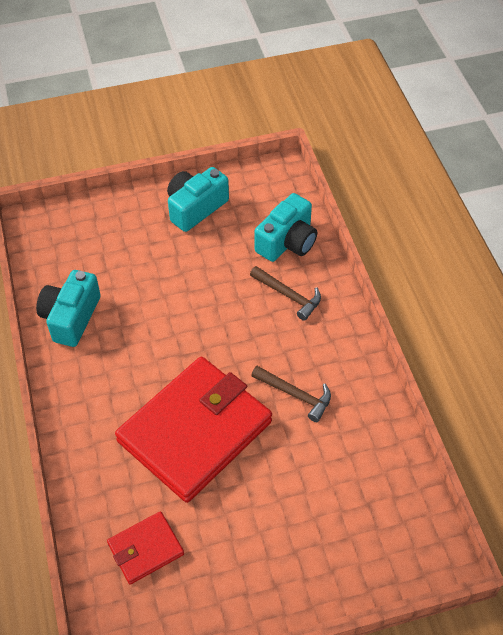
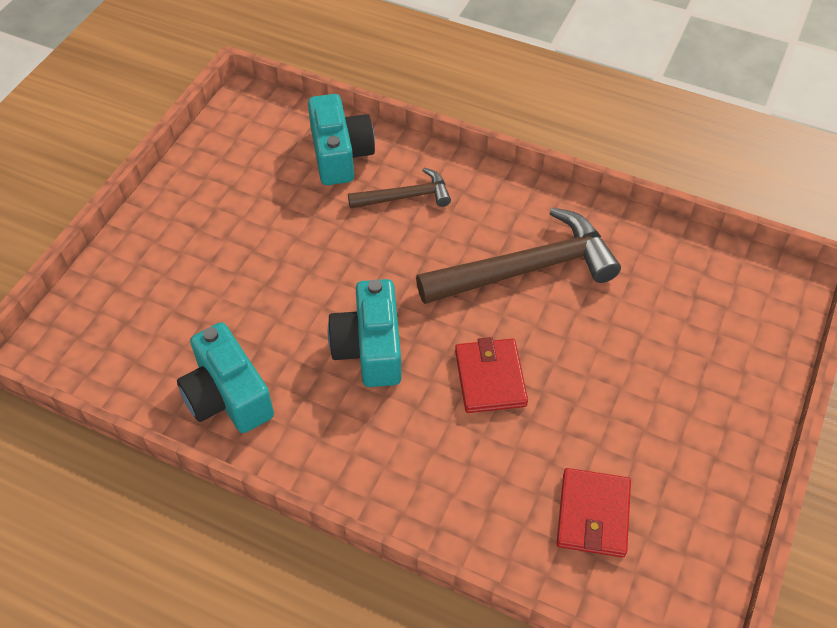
camera: 50 degrees left, 0 degrees up
(195, 208) = (211, 195): turquoise camera -> turquoise camera (370, 348)
(195, 431) = (490, 378): red wallet -> red wallet, size x0.46
(295, 395) = (526, 269): brown hammer -> brown hammer, size x1.86

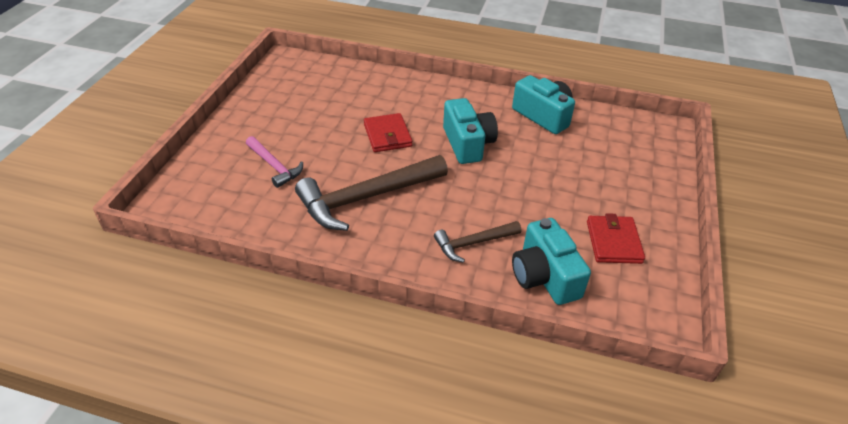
camera: 170 degrees right, 10 degrees down
(593, 514) = (327, 87): red wallet -> red wallet (613, 242)
(656, 334) = (274, 166): none -> pink hammer

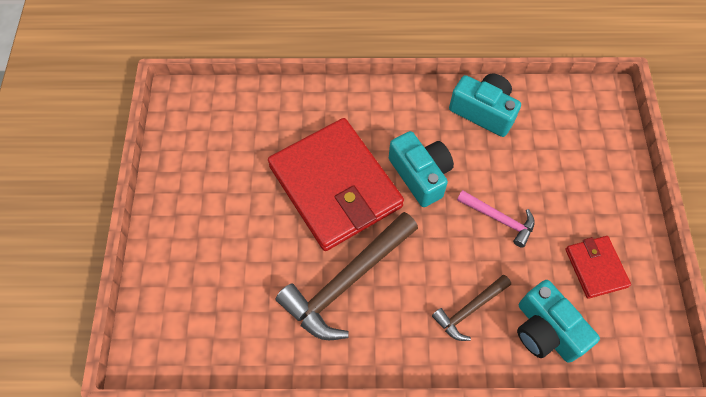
camera: 15 degrees left, 20 degrees up
(274, 166) = (236, 266): pink hammer -> pink hammer (499, 219)
(387, 135) = (335, 186): red wallet -> red wallet, size x2.16

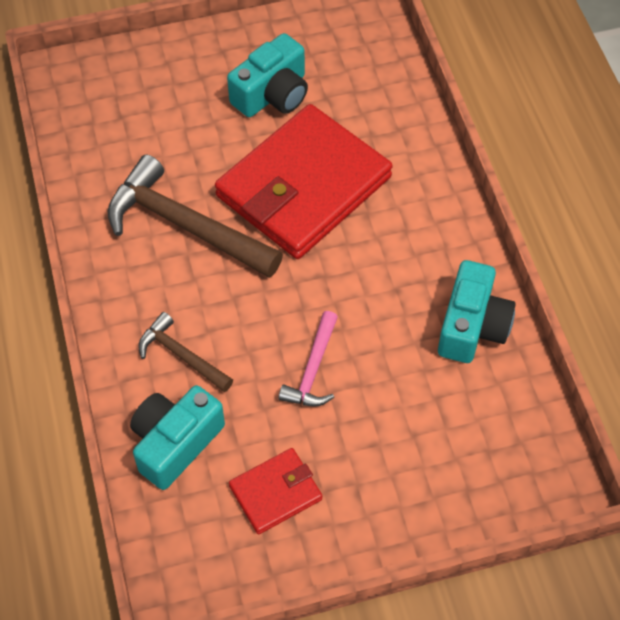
camera: 75 degrees right, 5 degrees down
(420, 175) = (349, 271): turquoise camera -> turquoise camera (272, 94)

